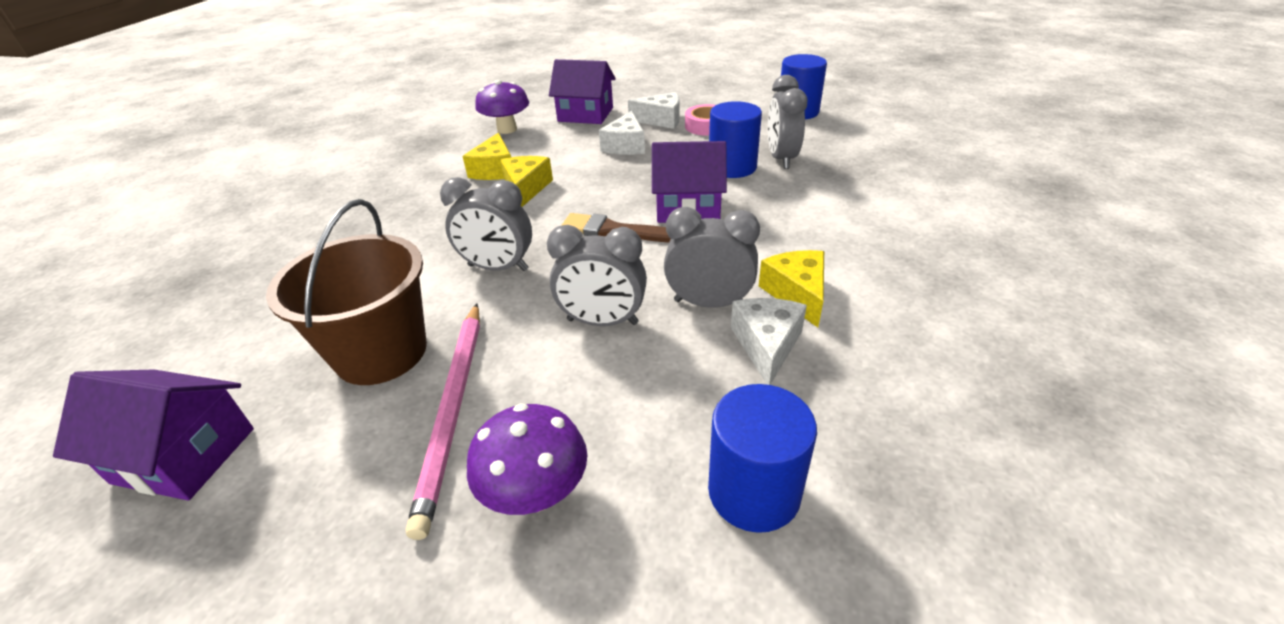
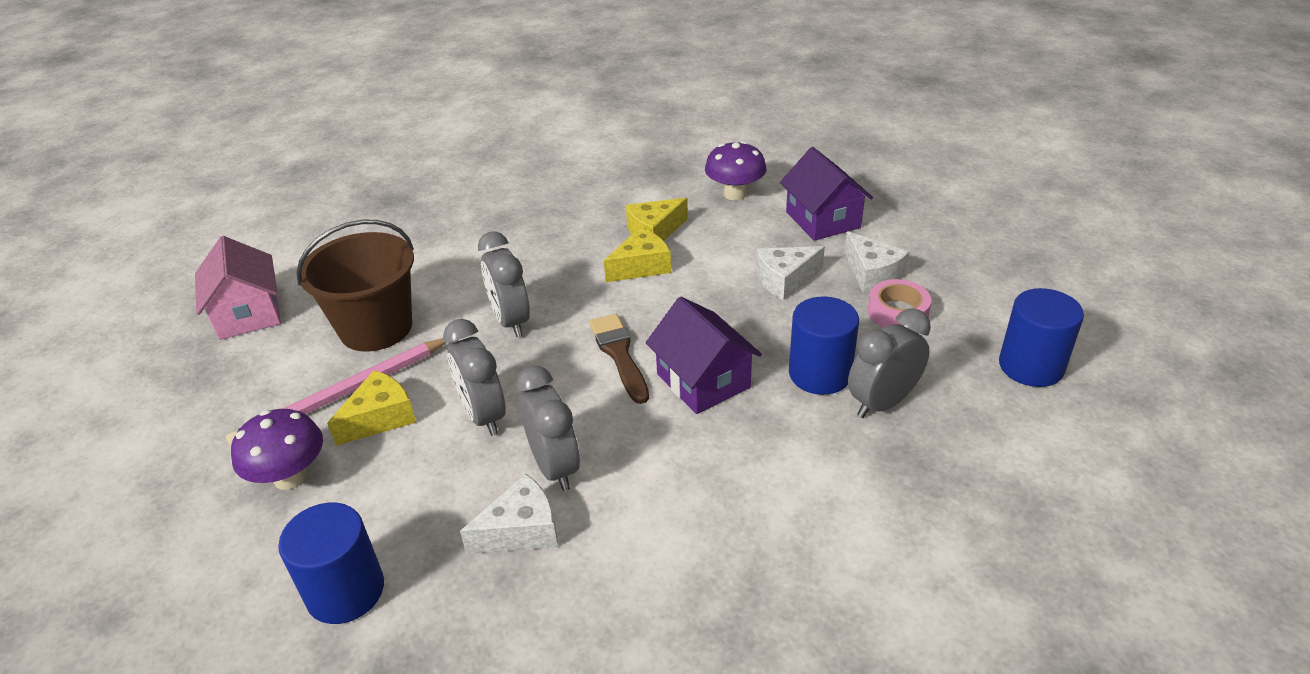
camera: 55 degrees right, 0 degrees up
(184, 455) = (248, 314): purple house -> pink house
(797, 294) = (614, 521): yellow cheese -> yellow cheese (380, 418)

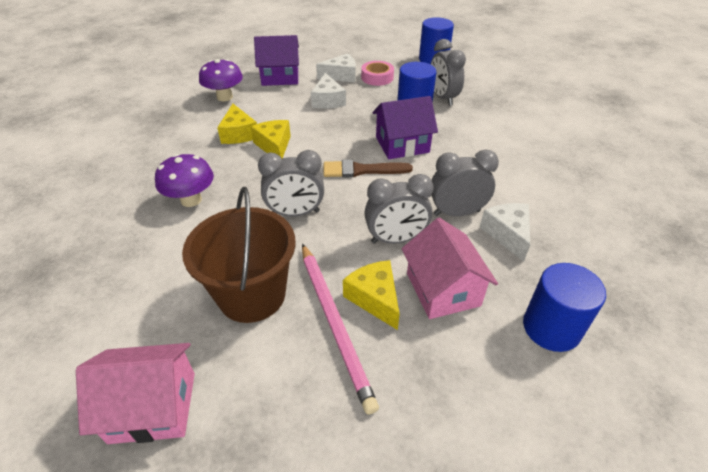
camera: 75 degrees left, 5 degrees up
(290, 477) = (426, 363): purple mushroom -> purple mushroom (191, 200)
(401, 474) = (442, 289): none -> pink house

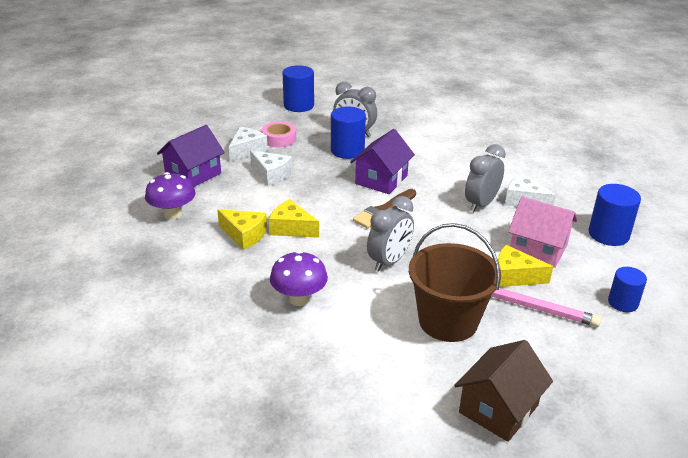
camera: 45 degrees left, 10 degrees down
(153, 407) = (498, 409): pink house -> brown house
(396, 239) = (473, 239): grey clock -> none
(442, 413) = (622, 303): none -> blue cylinder

